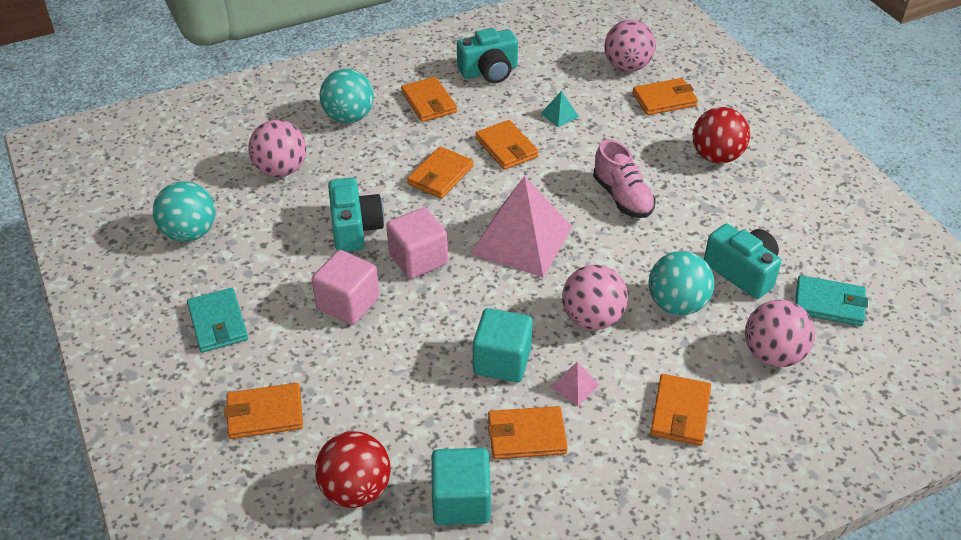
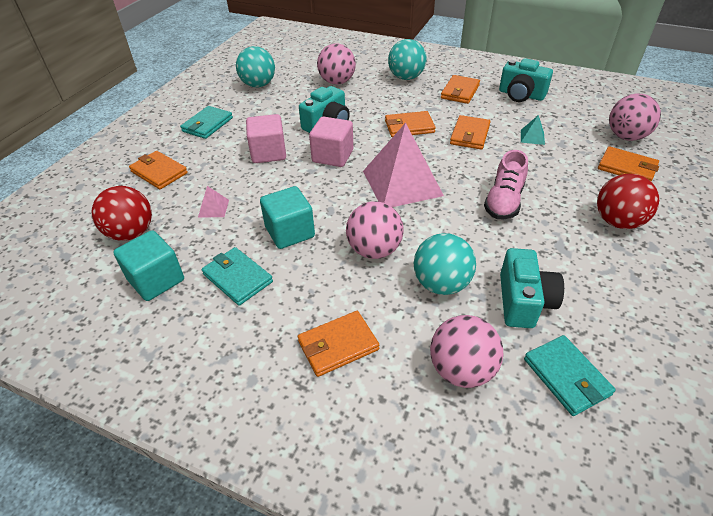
camera: 50 degrees right, 0 degrees up
(526, 436) = (237, 278): orange wallet -> turquoise wallet
(574, 386) = (304, 276): pink pyramid -> pink pyramid (213, 208)

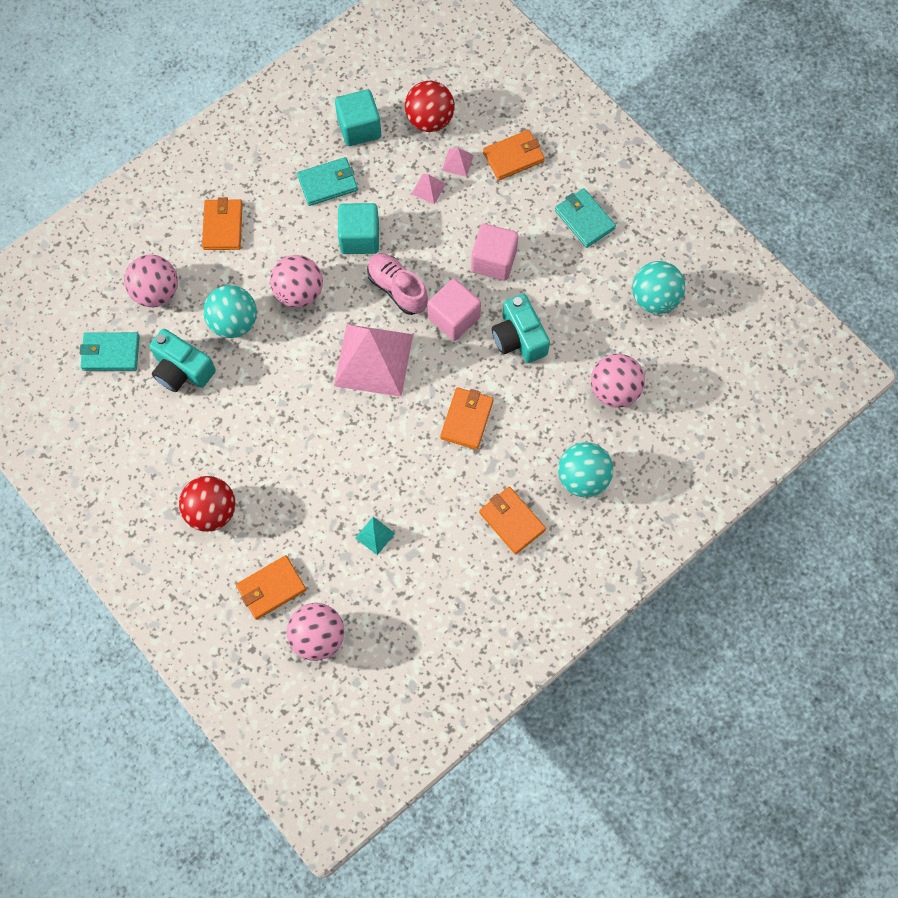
camera: 115 degrees right, 25 degrees up
(177, 200) = (457, 162): none -> pink pyramid
(470, 135) = (415, 473): orange wallet -> none
(504, 201) = (294, 433): pink shoe -> pink shoe (397, 289)
(521, 95) = (465, 589): turquoise camera -> none

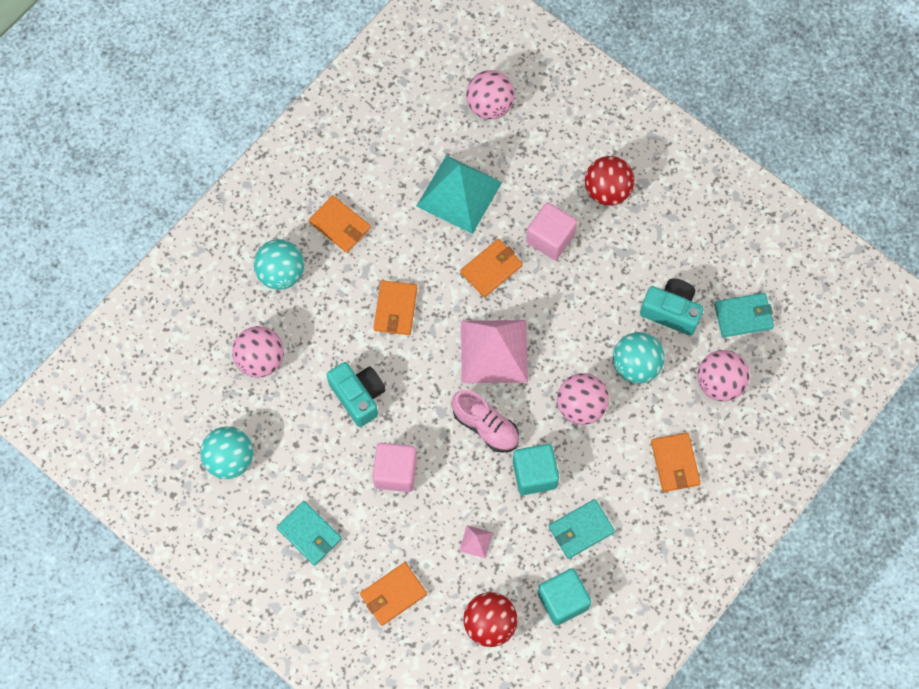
camera: 170 degrees right, 0 degrees up
(271, 588) = (538, 136): orange wallet -> orange wallet (491, 269)
(375, 535) = (459, 194): turquoise pyramid -> turquoise pyramid, size x2.49
(454, 318) = (424, 406): pink cube -> pink cube (550, 238)
(457, 162) = (451, 577): pink pyramid -> none

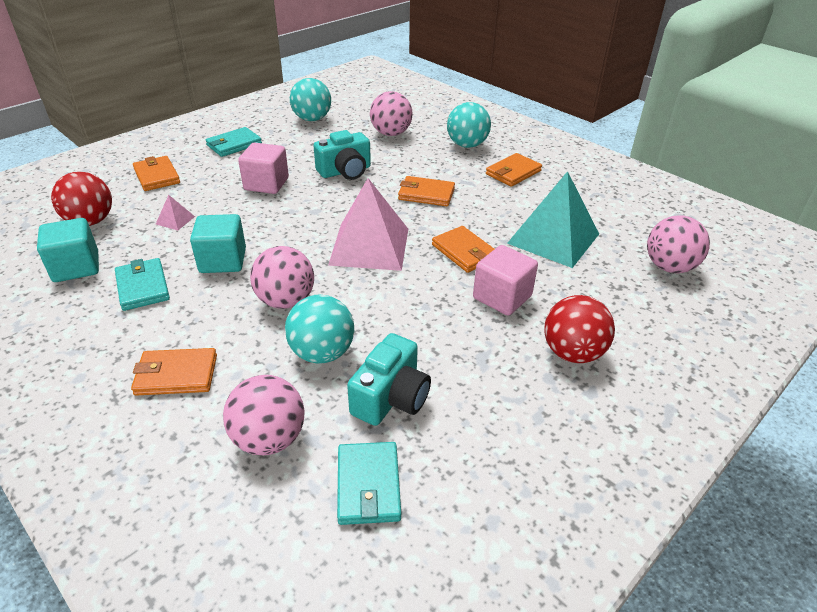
camera: 95 degrees right, 30 degrees down
(486, 426) = (289, 235): pink shoe -> none

